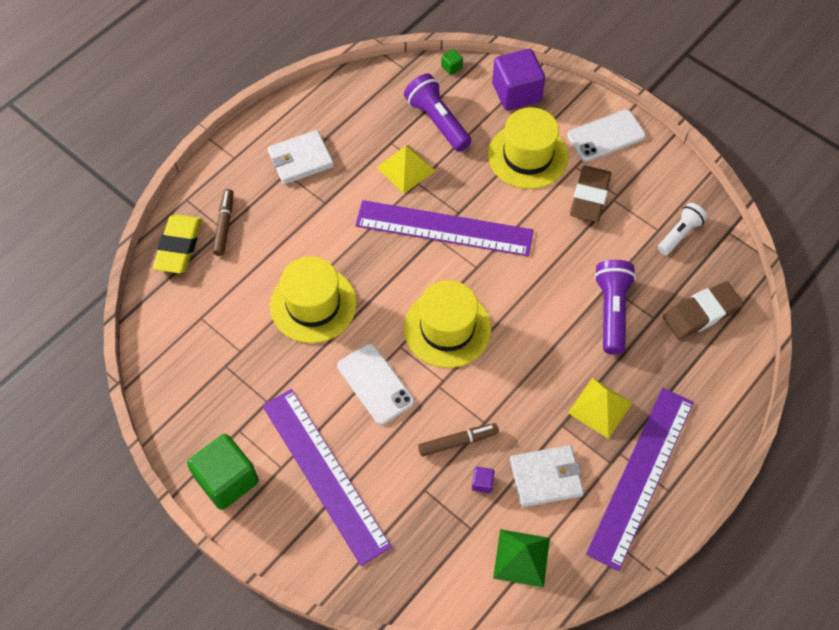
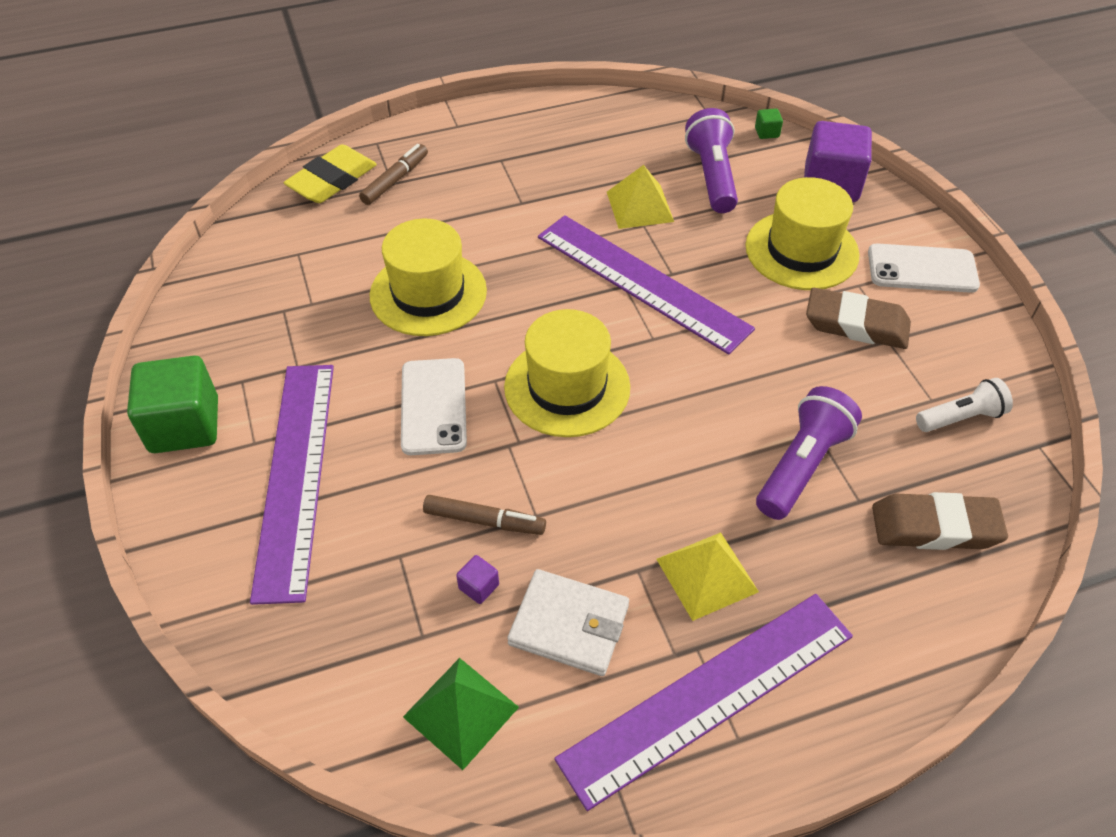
camera: 30 degrees right, 10 degrees down
(301, 159) = (526, 153): white wallet -> none
(589, 197) = (856, 324): brown eraser -> brown eraser turned 60 degrees clockwise

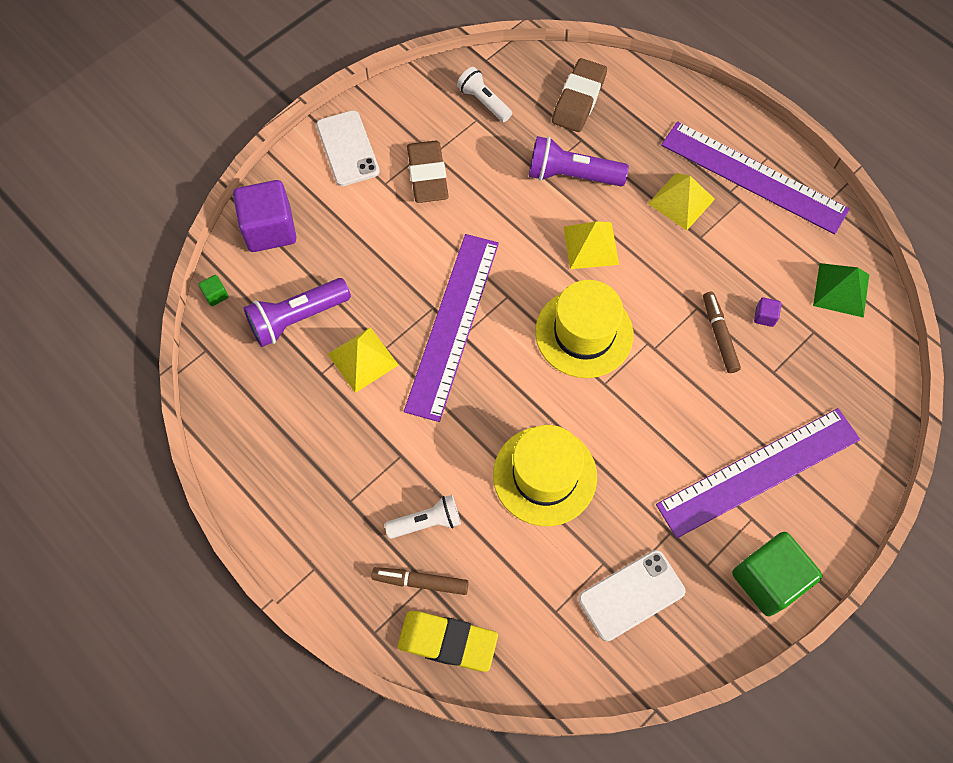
camera: 115 degrees left, 15 degrees up
(433, 406) = (650, 412): white phone -> white phone (631, 595)
(445, 199) = (426, 522): none -> white flashlight
(569, 625) = (757, 258): white wallet -> none
(683, 442) = (590, 245): none -> yellow pyramid
(801, 250) = (363, 228): yellow hat -> none
(935, 527) = (579, 99): brown eraser -> brown eraser turned 45 degrees clockwise

